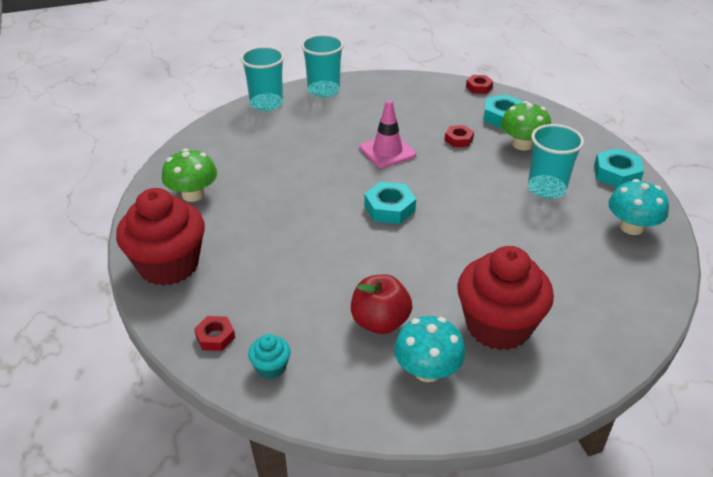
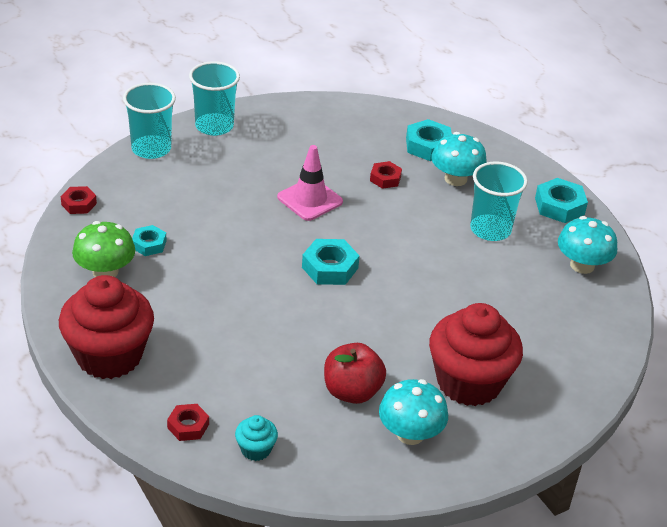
camera: 15 degrees left, 0 degrees up
(238, 176) = (149, 244): none -> turquoise nut
(479, 87) = (393, 109): red nut -> red nut (79, 204)
(522, 144) = (455, 179): green mushroom -> turquoise mushroom

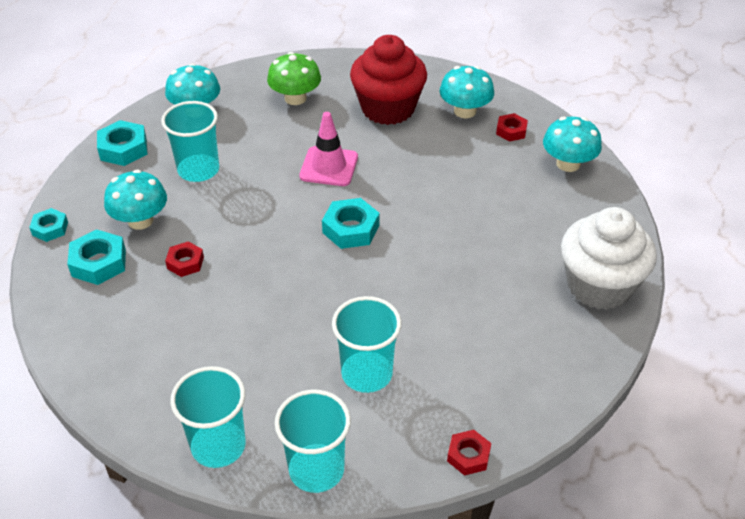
camera: 125 degrees left, 5 degrees up
(105, 271) = (525, 359): green mushroom -> green mushroom (295, 98)
(109, 356) = (599, 286): red cupcake -> white cupcake
(149, 244) = (457, 357): turquoise nut -> turquoise nut (50, 228)
(188, 426) = (595, 203): red nut -> red nut (511, 131)
(189, 201) = (367, 373): none -> turquoise cup
(255, 449) = (568, 164): turquoise cupcake -> turquoise mushroom
(310, 199) = (272, 292): pink traffic cone -> pink traffic cone (329, 167)
(352, 391) = (464, 151): red apple -> none

